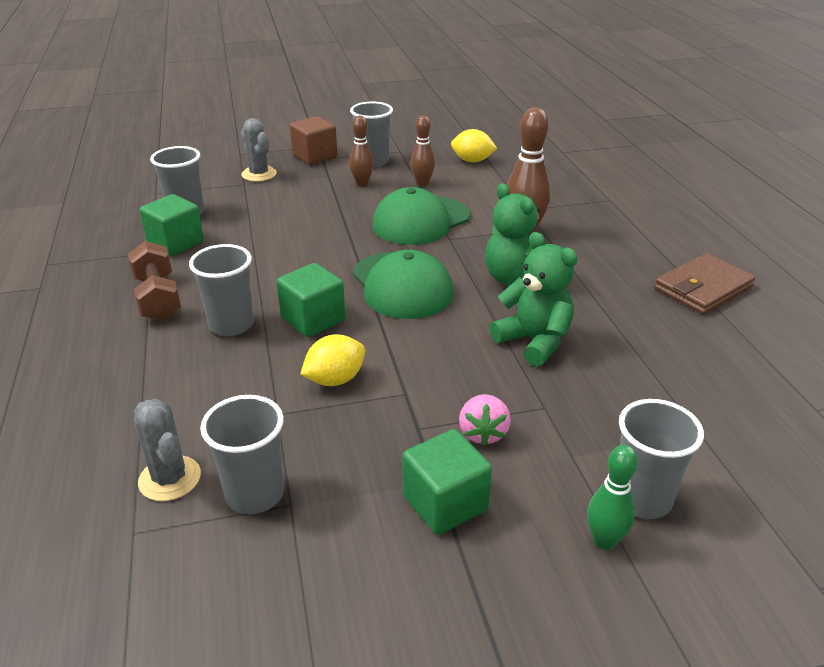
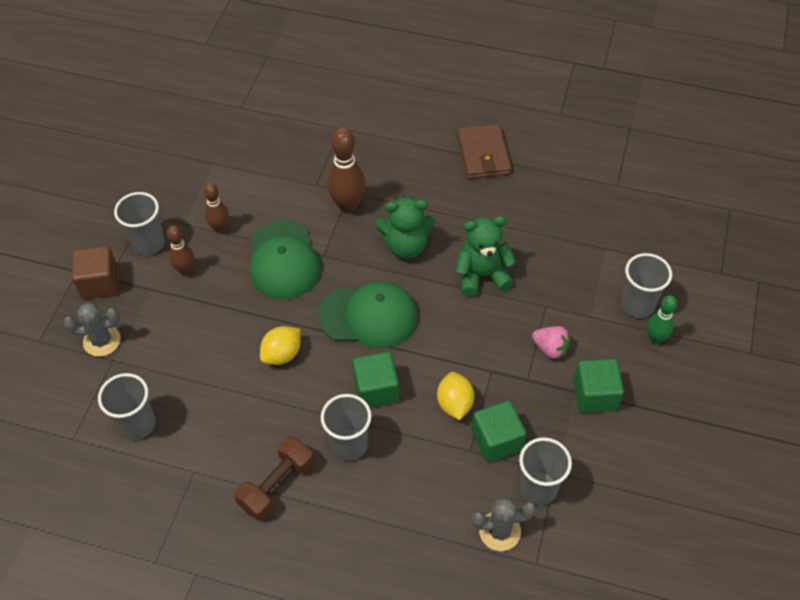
camera: 60 degrees left, 20 degrees up
(158, 298) = (276, 485): brown dumbbell -> brown dumbbell turned 60 degrees counterclockwise
(176, 243) = (191, 448): green cube -> green cube (496, 440)
(472, 161) = (207, 174): yellow lemon -> yellow lemon (282, 354)

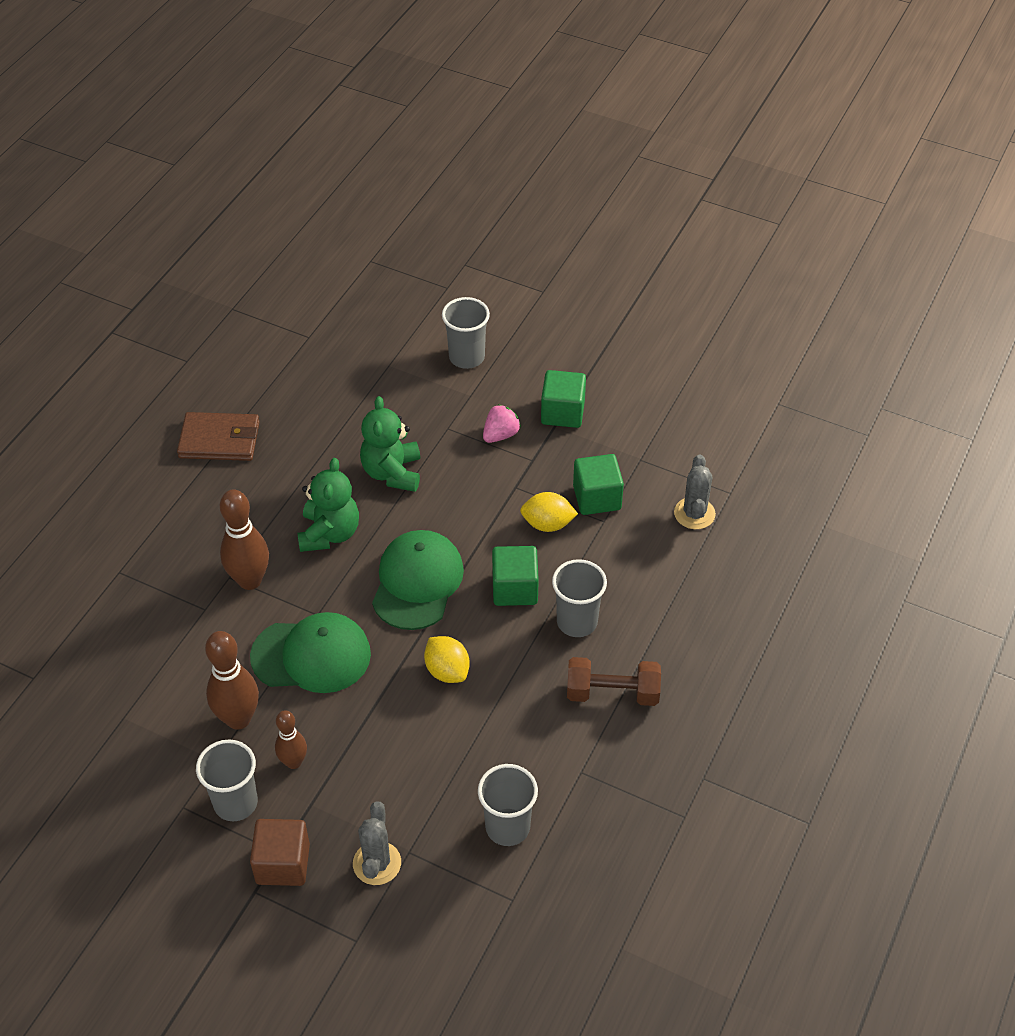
camera: 80 degrees left, 5 degrees down
(220, 228) = (238, 719): brown bowling pin -> brown bowling pin, size x1.63
(276, 485) = (612, 693): brown dumbbell -> brown dumbbell turned 45 degrees counterclockwise
(538, 488) = (654, 476): grey cup -> none
(655, 338) = (509, 353): green bowling pin -> none

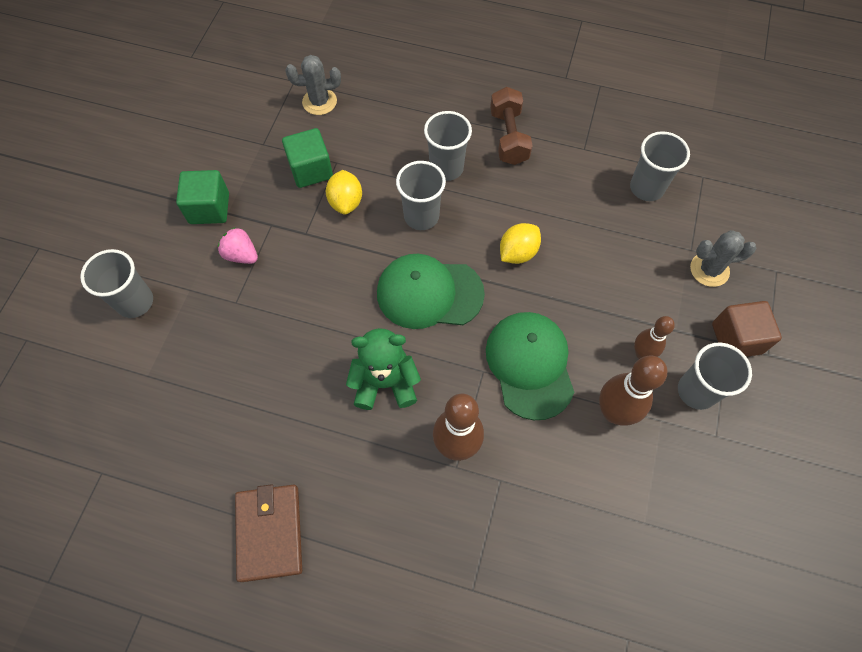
camera: 100 degrees left, 15 degrees up
(392, 472) = (299, 341): green teddy bear -> none
(515, 589) = (421, 216): green cube -> grey cup

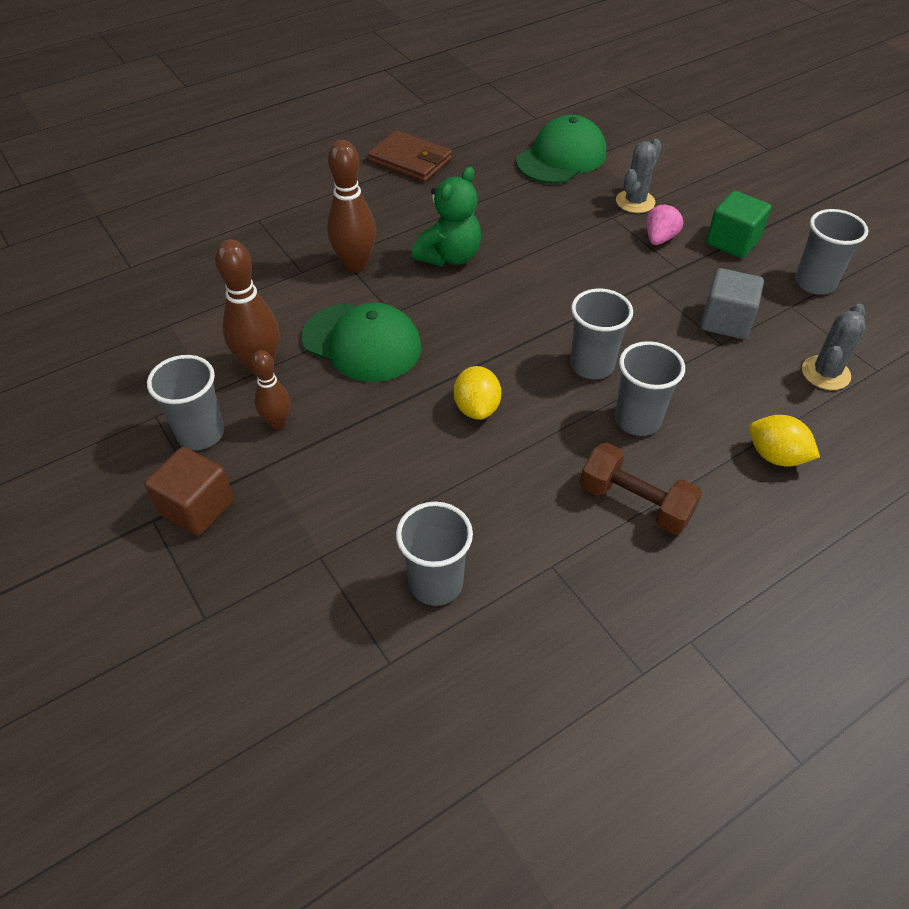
camera: 130 degrees right, 15 degrees down
(135, 302) = (665, 173): grey cup -> grey cup (814, 283)
(241, 255) = (659, 238): pink strawberry -> pink strawberry turned 45 degrees counterclockwise
(311, 170) = (725, 321): green cube -> grey cube
(346, 202) = (660, 324): yellow lemon -> yellow lemon (775, 456)
(429, 293) = (501, 323): green cap -> green cap (561, 157)
(709, 270) = (281, 552): grey cactus -> grey cactus (635, 202)

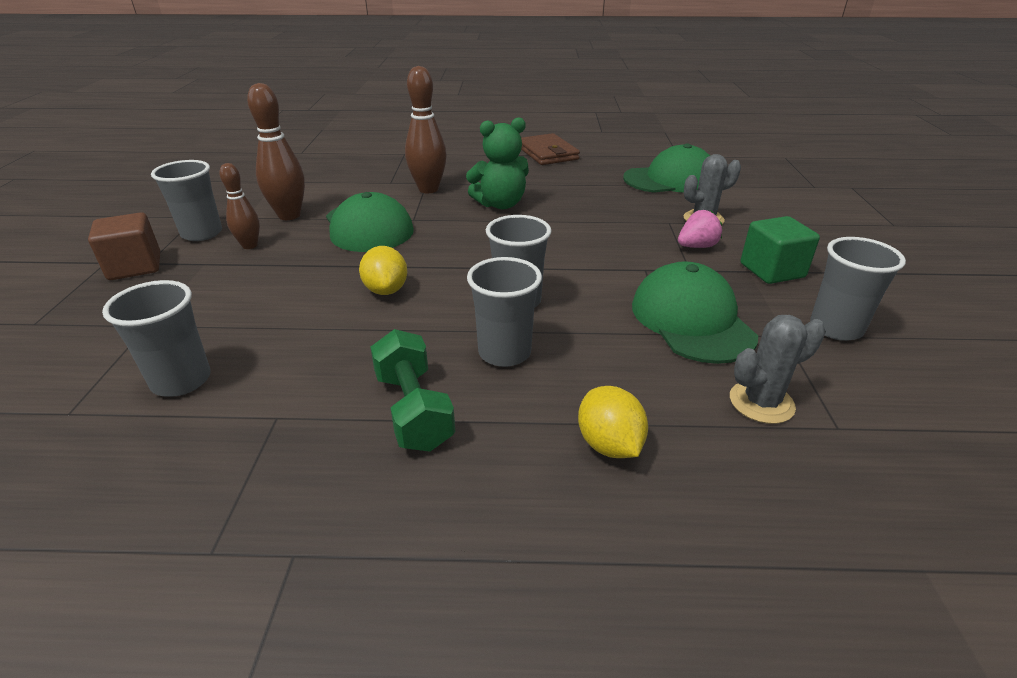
camera: 35 degrees right, 15 degrees down
(476, 408) = (386, 290): yellow lemon -> yellow lemon turned 45 degrees counterclockwise
(635, 503) = (413, 410): brown dumbbell -> green dumbbell
(725, 321) = (691, 320): grey cube -> green cap

